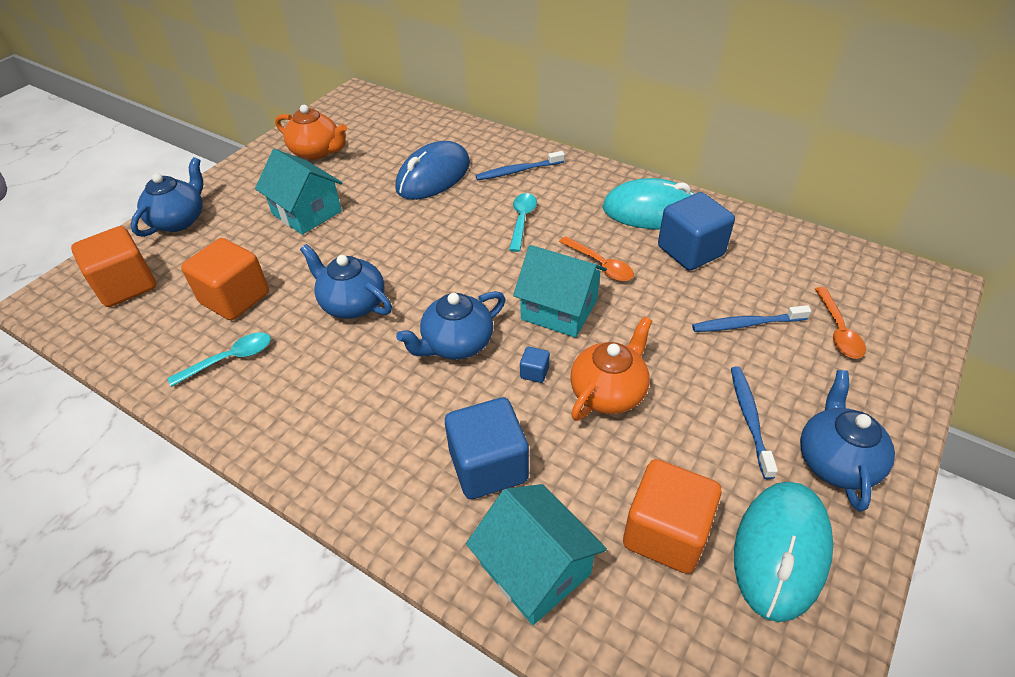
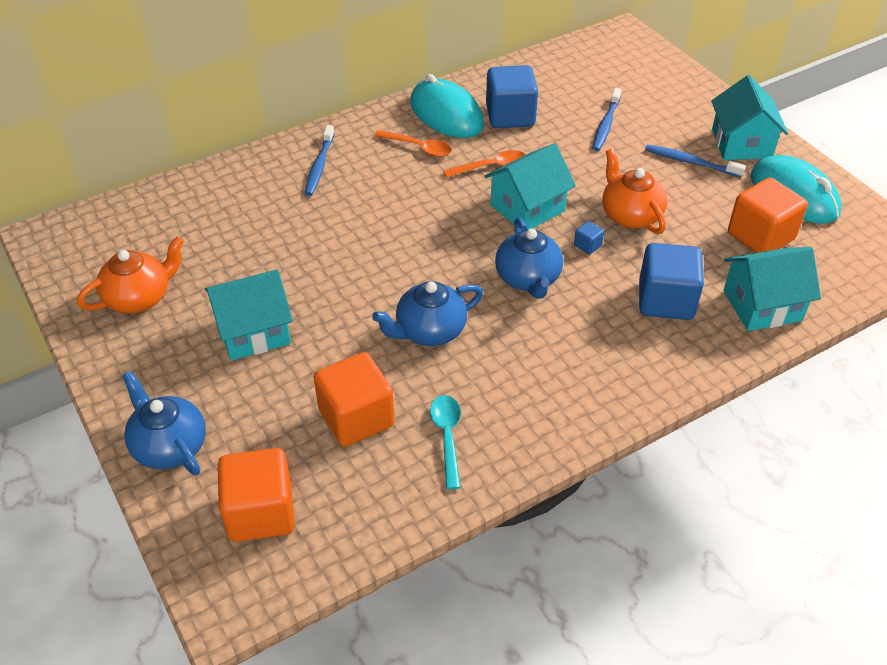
camera: 65 degrees left, 0 degrees up
(433, 176) = (275, 222): blue mouse -> none
(522, 220) = (397, 189): turquoise spoon -> none
(651, 211) = (446, 114): turquoise mouse -> turquoise mouse turned 75 degrees counterclockwise
(835, 461) = (741, 144): blue teapot -> turquoise house
(838, 330) = (637, 90): orange spoon -> orange spoon (418, 147)

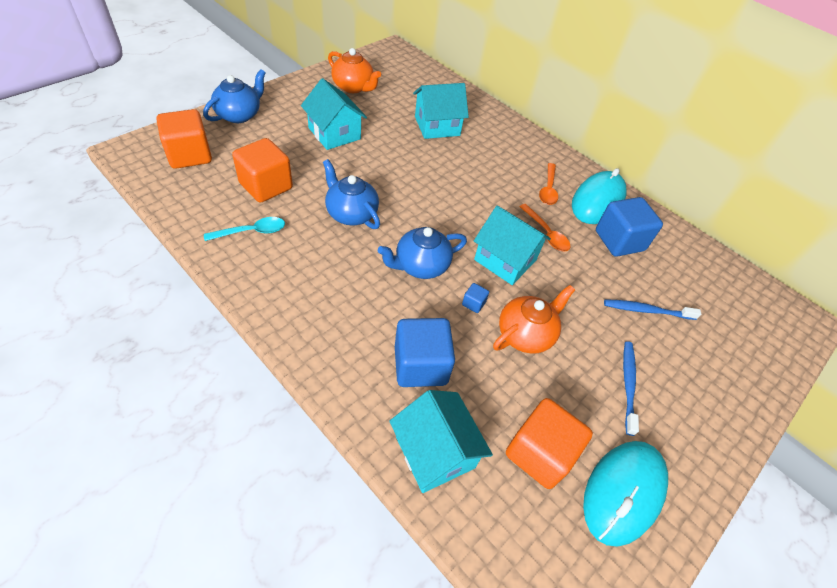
camera: 70 degrees right, 5 degrees up
(319, 165) = (502, 142): blue toothbrush -> none
(741, 144) = (685, 436): turquoise house -> turquoise house (437, 126)

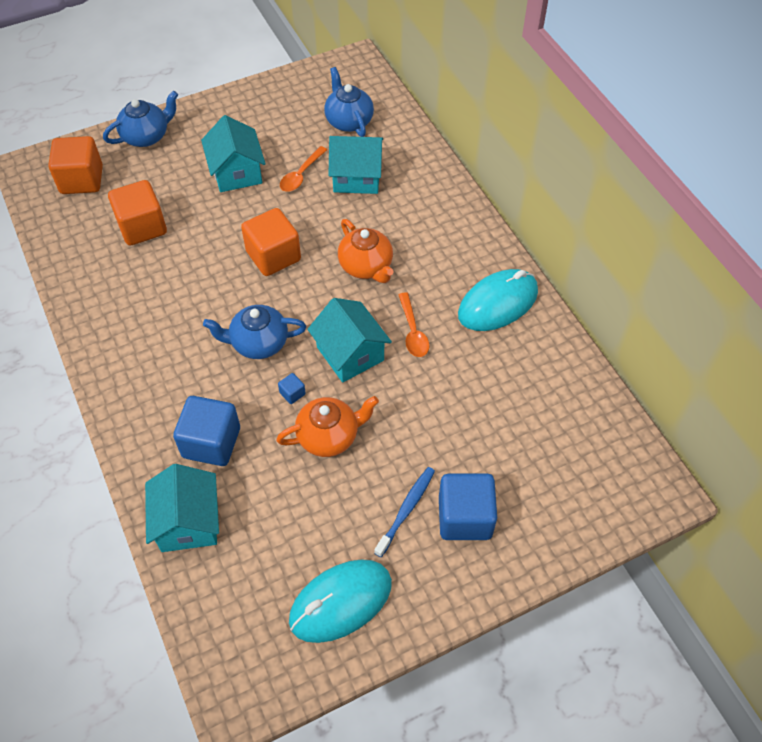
camera: 25 degrees right, 5 degrees up
(251, 232) = (110, 276): turquoise spoon -> none
(351, 213) = (214, 272): blue teapot -> blue teapot (348, 121)
(353, 87) = (283, 112): orange teapot -> orange teapot (366, 266)
(539, 453) = (281, 548): orange cube -> orange cube (273, 256)
(548, 189) = (446, 278): orange spoon -> orange spoon (301, 175)
(619, 241) = (494, 356): blue cube -> blue cube (465, 517)
(647, 310) = (476, 440): blue toothbrush -> none

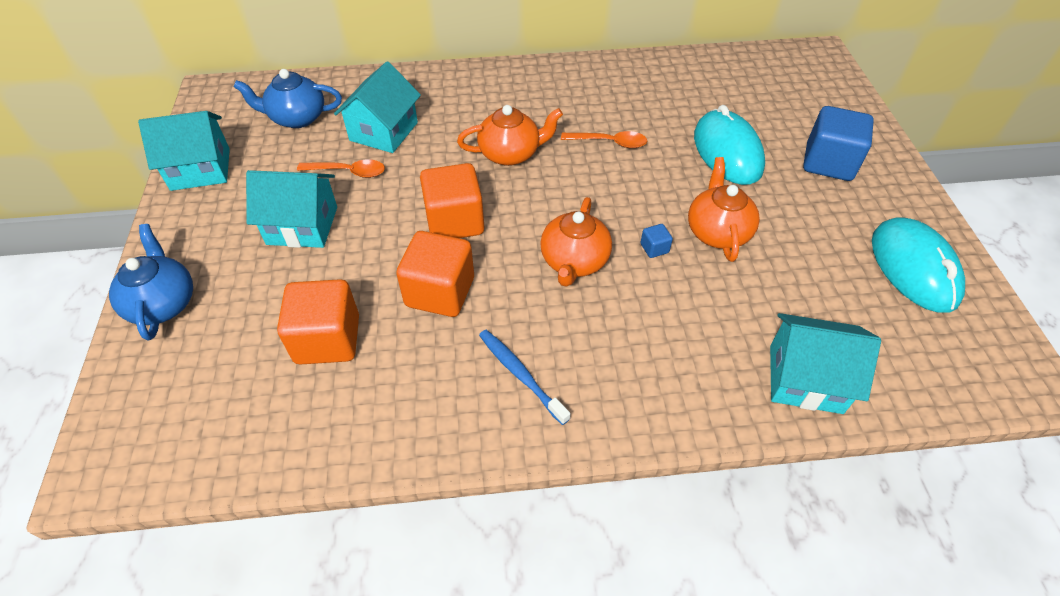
camera: 70 degrees left, 5 degrees down
(82, 180) = (185, 397): orange cube -> orange cube (440, 292)
(211, 442) = (700, 334): blue cube -> none
(258, 343) = (574, 261): blue teapot -> orange teapot
(301, 175) = (348, 172): orange spoon -> orange spoon turned 45 degrees counterclockwise
(350, 353) = (618, 192): turquoise house -> turquoise house (200, 169)
(406, 510) = (815, 198): blue toothbrush -> blue toothbrush (521, 375)
(497, 303) = (600, 83): turquoise mouse -> turquoise mouse (727, 152)

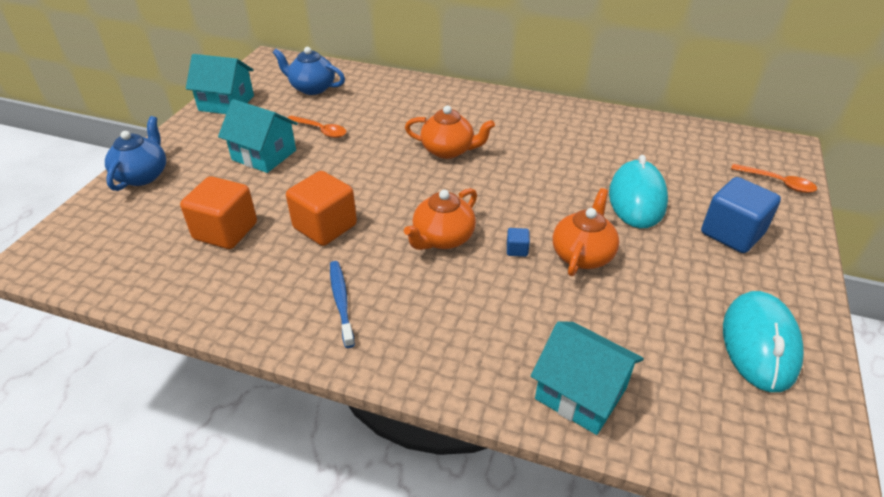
camera: 25 degrees right, 10 degrees down
(383, 131) = (365, 111): turquoise house -> none
(455, 221) = (371, 183): orange cube -> none
(609, 142) = (535, 164): orange spoon -> orange spoon (777, 182)

